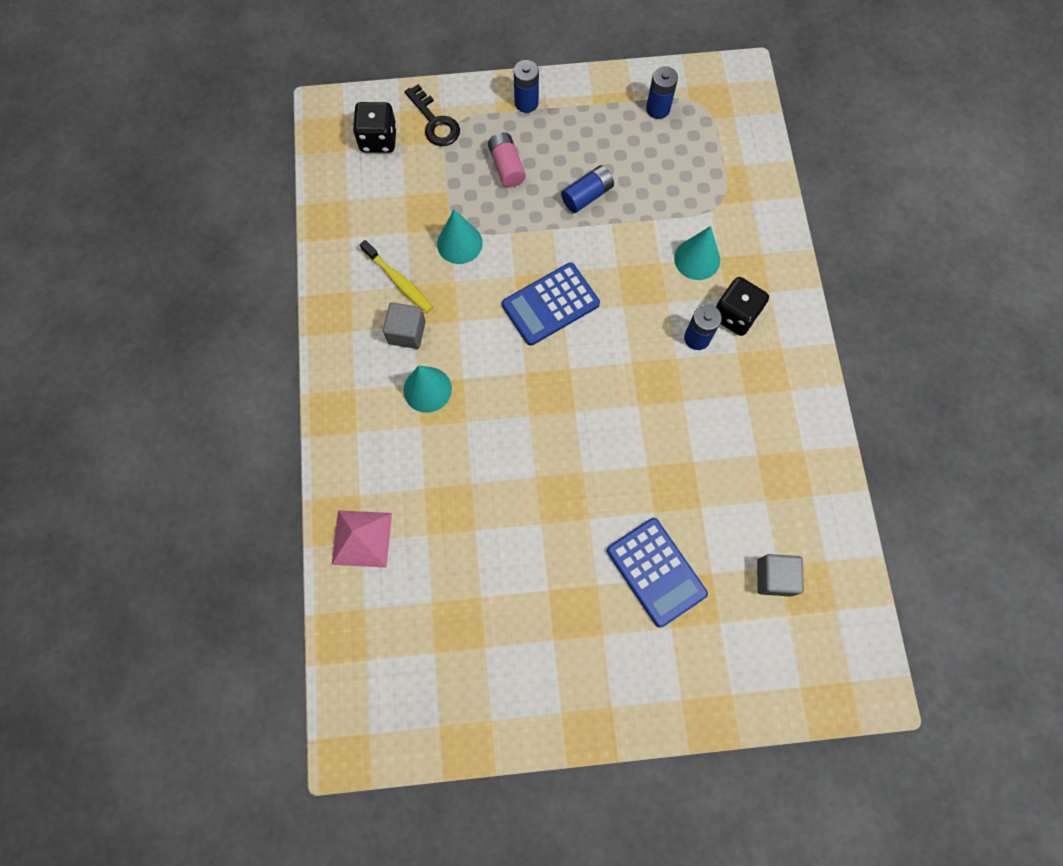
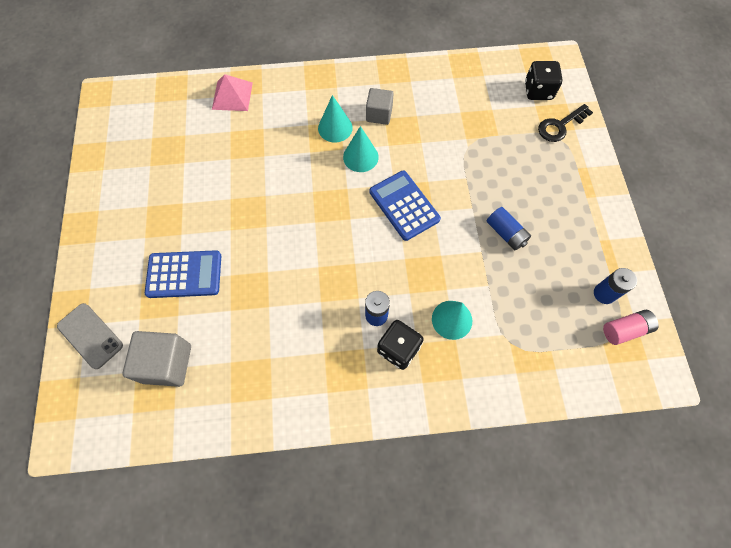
camera: 90 degrees right, 5 degrees down
(398, 281) = (419, 108): yellow toothbrush -> none
(459, 243) = (453, 144): turquoise cone -> turquoise cone (360, 157)
(506, 167) = (526, 175): pink battery -> pink battery (625, 330)
(526, 103) = (590, 189): blue battery -> none
(656, 572) = (184, 274): blue calculator -> blue calculator turned 150 degrees counterclockwise
(746, 684) = (90, 335): none -> grey phone
(774, 577) = (167, 363): grey cube -> grey cube, size x1.51

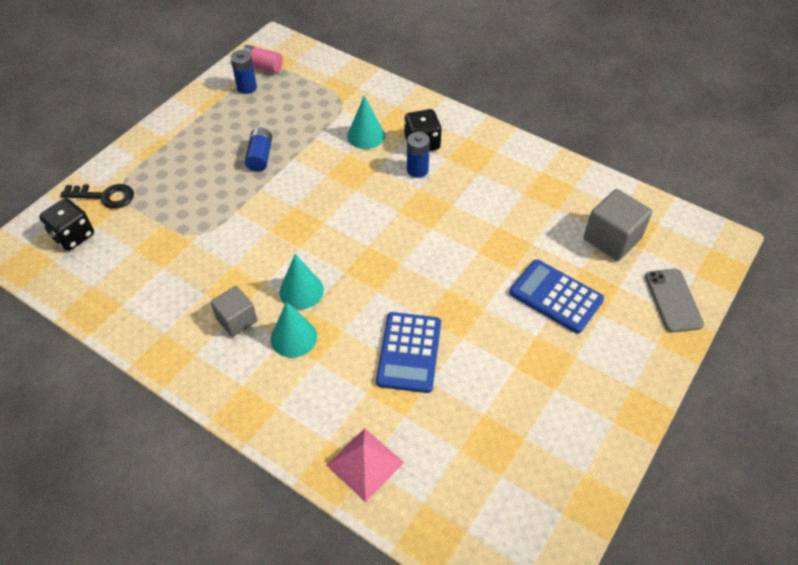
camera: 140 degrees left, 15 degrees down
(404, 205) = (311, 225): blue calculator -> blue calculator (409, 352)

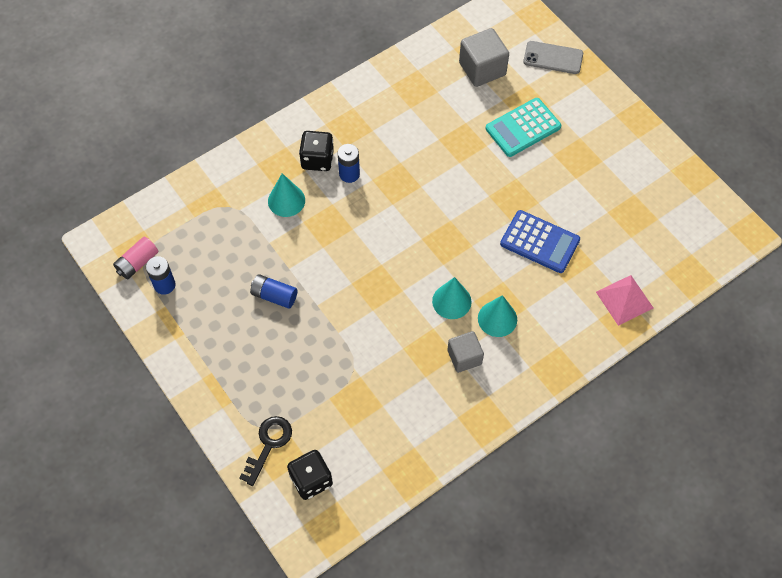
camera: 70 degrees left, 10 degrees up
(556, 296) = (523, 128): blue calculator -> turquoise calculator

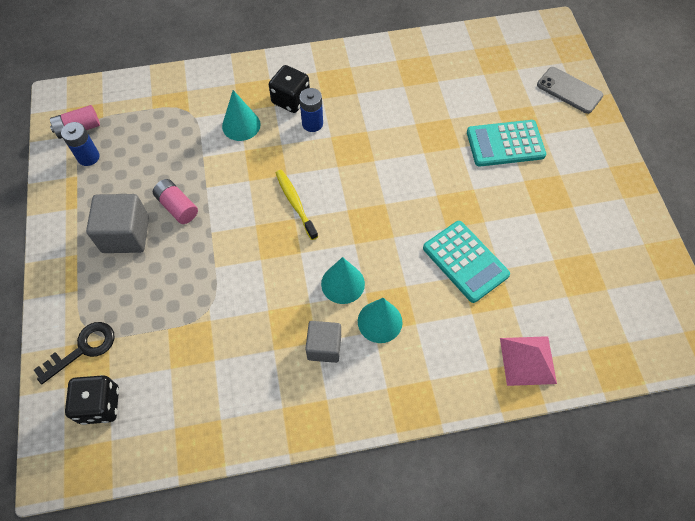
camera: 25 degrees right, 0 degrees up
(274, 296) = (177, 207): blue battery -> pink battery
(375, 251) = (295, 203): none -> yellow toothbrush
(482, 69) = (492, 76): grey cube -> grey cube (125, 234)
(539, 242) = (465, 261): blue calculator -> turquoise calculator

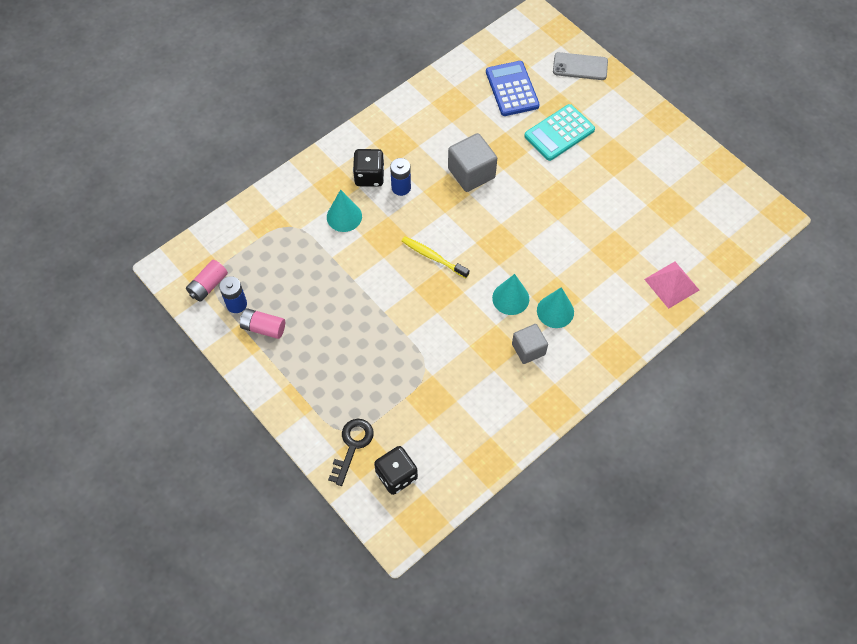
camera: 30 degrees left, 0 degrees up
(125, 234) = (317, 348): grey cube -> grey cube (471, 173)
(177, 207) = (342, 306): pink battery -> pink battery (263, 328)
(465, 261) = (587, 237): turquoise calculator -> none
(484, 81) = (512, 89): none -> blue calculator

